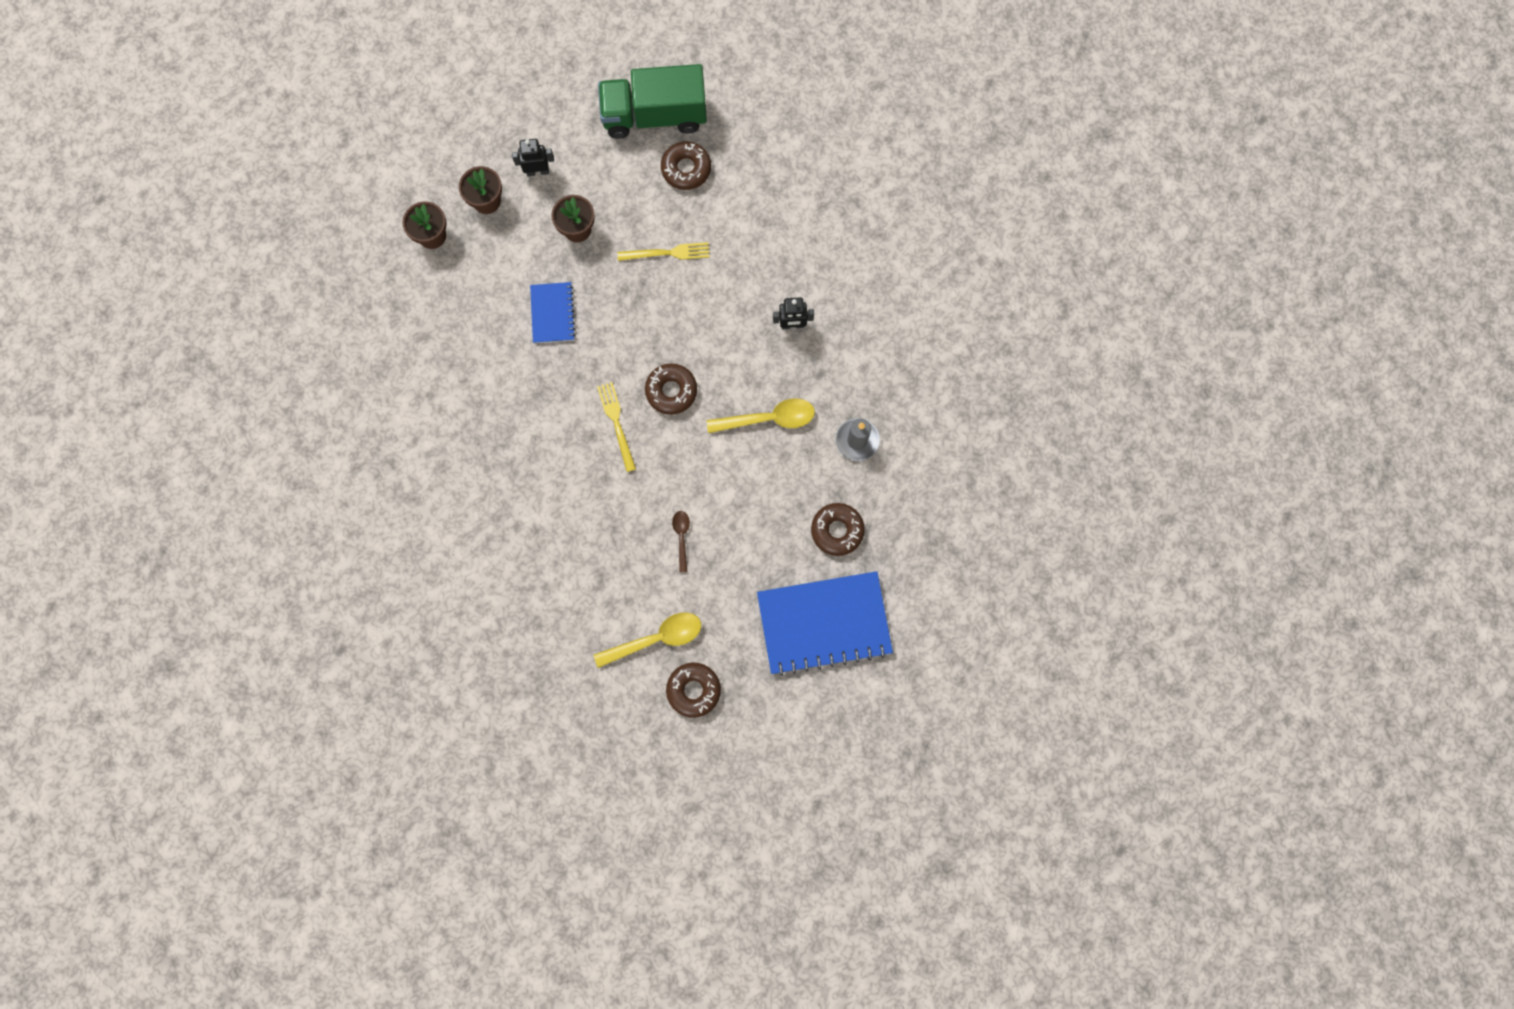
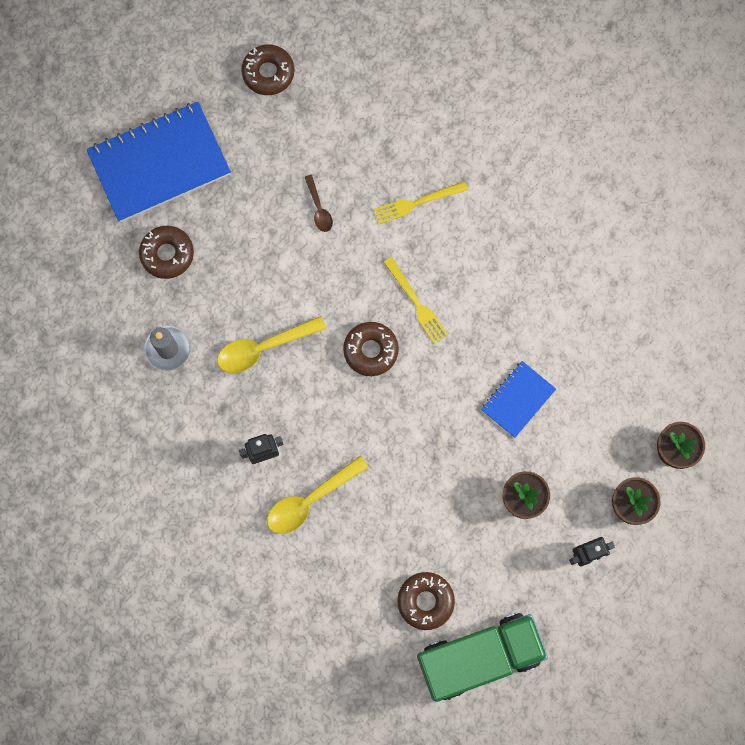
camera: 165 degrees right, 0 degrees up
(552, 313) = (517, 399): blue notebook -> blue notebook turned 60 degrees clockwise
(655, 639) = (317, 109): yellow spoon -> yellow spoon (310, 500)
(667, 253) = (418, 498): yellow fork -> yellow fork (417, 202)

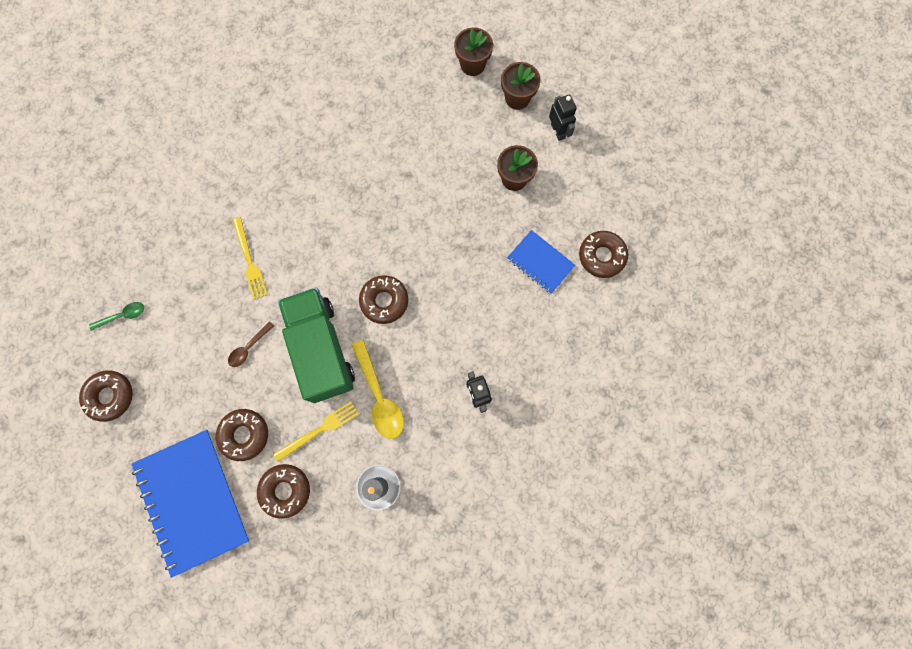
camera: 90 degrees left, 0 degrees up
(225, 210) = (244, 435): none -> brown donut
(310, 500) = (518, 352): yellow spoon -> none
(319, 208) = (249, 347): brown spoon -> brown spoon turned 150 degrees clockwise
(354, 76) = (122, 316): none -> green spoon
(416, 303) = (342, 262): yellow fork -> yellow fork (319, 430)
(479, 657) = (645, 214): green truck -> green truck (321, 350)
(517, 399) = (430, 180): blue notebook -> blue notebook (540, 262)

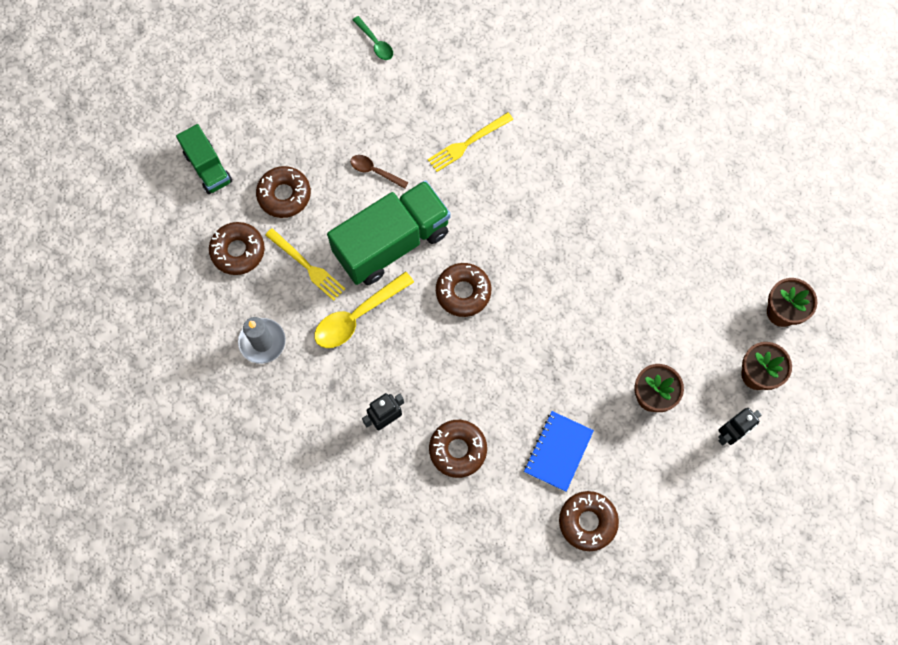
camera: 75 degrees right, 5 degrees down
(110, 396) = (292, 59): brown donut -> brown donut (458, 450)
(193, 501) = (208, 168): blue notebook -> green truck

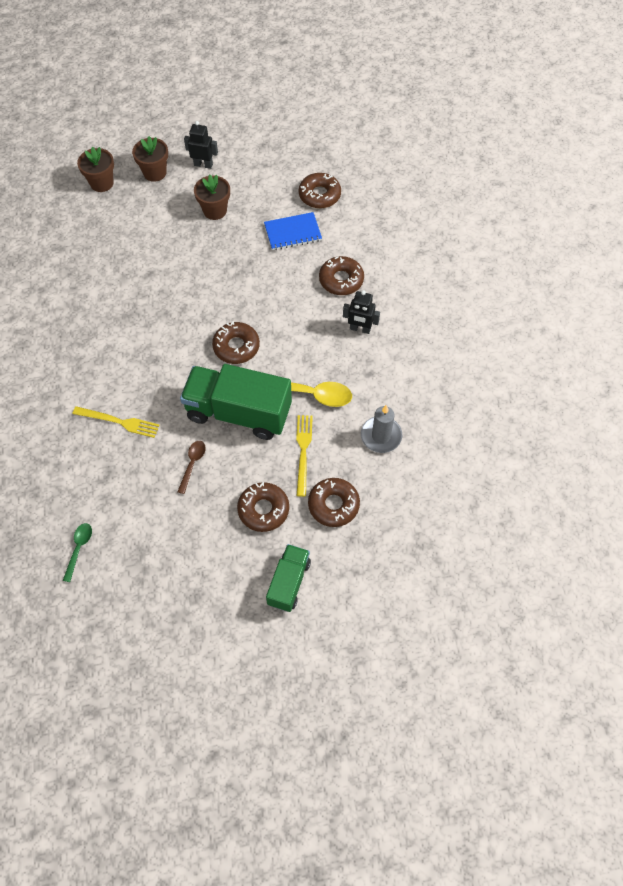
camera: 130 degrees left, 10 degrees down
(375, 171) = (192, 464): brown spoon -> brown spoon turned 150 degrees counterclockwise

